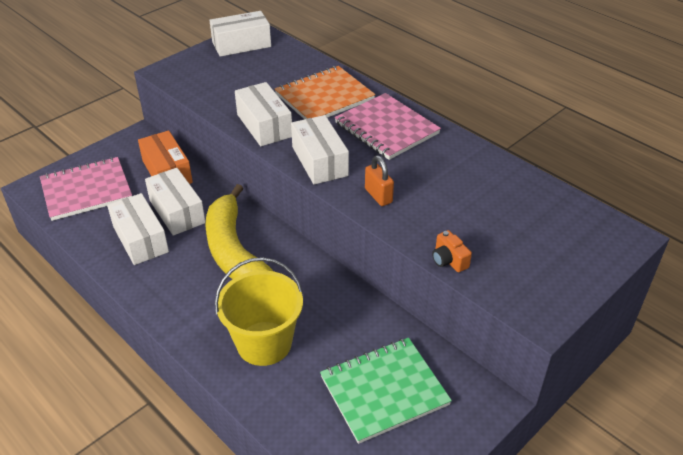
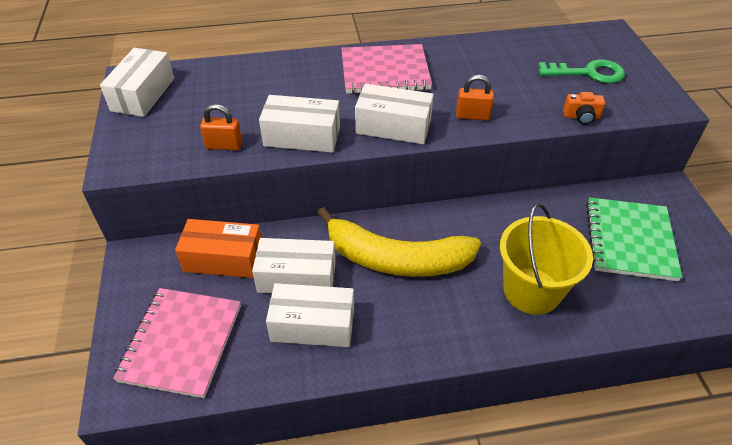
camera: 55 degrees left, 5 degrees up
(222, 99) = (224, 145): none -> orange padlock
(324, 97) = (299, 83): orange notebook -> none
(528, 243) = (588, 73): none -> green key

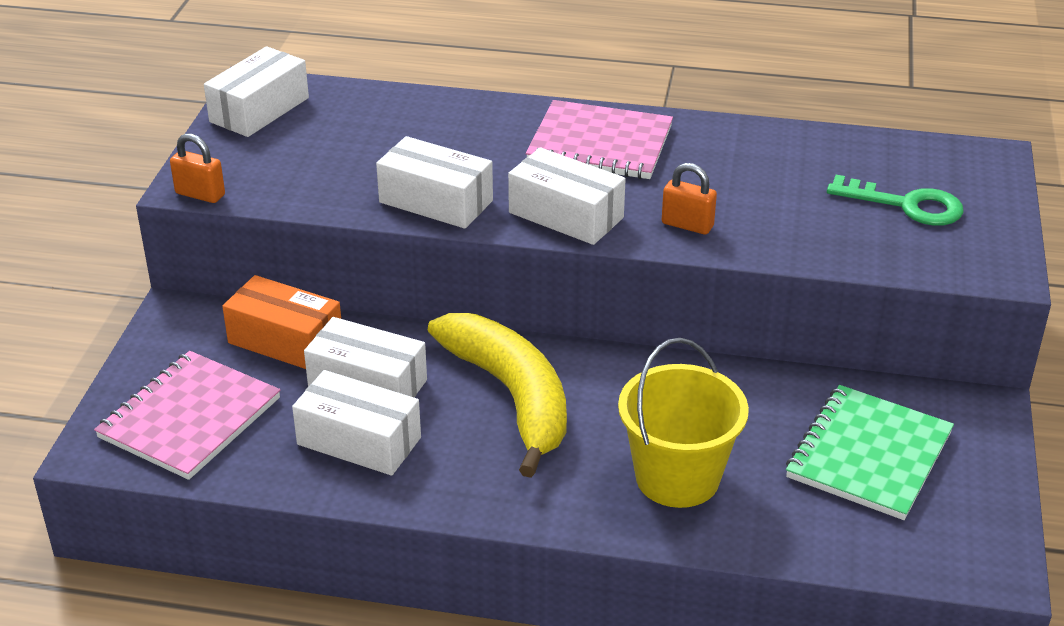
camera: 20 degrees right, 10 degrees down
(224, 145) = (330, 191): orange padlock -> orange padlock (200, 194)
(396, 259) = (512, 396): yellow banana -> yellow banana turned 150 degrees counterclockwise
(581, 117) = (848, 259): orange camera -> none

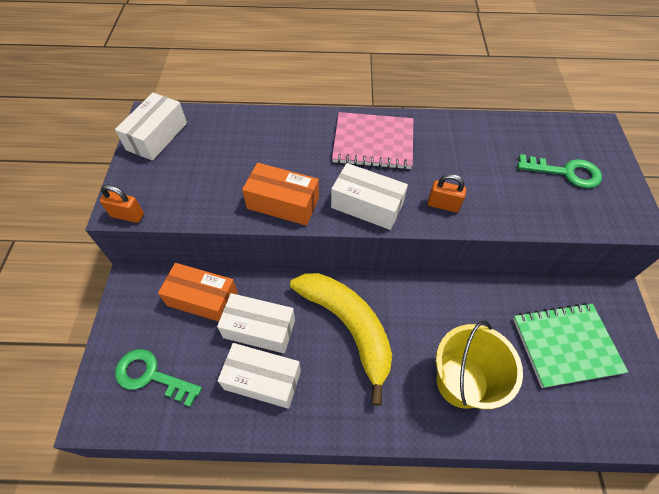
camera: 10 degrees left, 20 degrees up
(189, 418) = (151, 376): pink notebook -> green key
(436, 201) = (283, 203): white box -> orange box
(869, 455) = (565, 345): green notebook -> green notebook turned 60 degrees clockwise

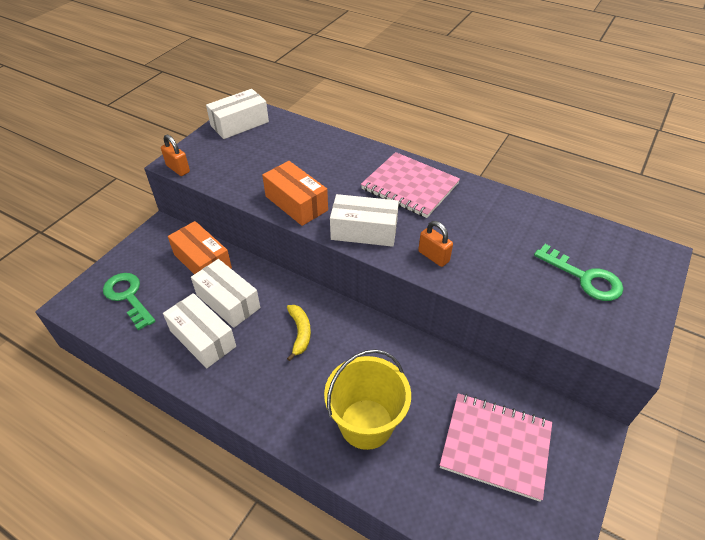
camera: 30 degrees right, 10 degrees down
(348, 326) = (300, 333): yellow banana -> yellow banana, size x0.45
(367, 205) = (364, 231): white box -> white box turned 45 degrees counterclockwise
(565, 345) = (495, 446): green notebook -> pink notebook

